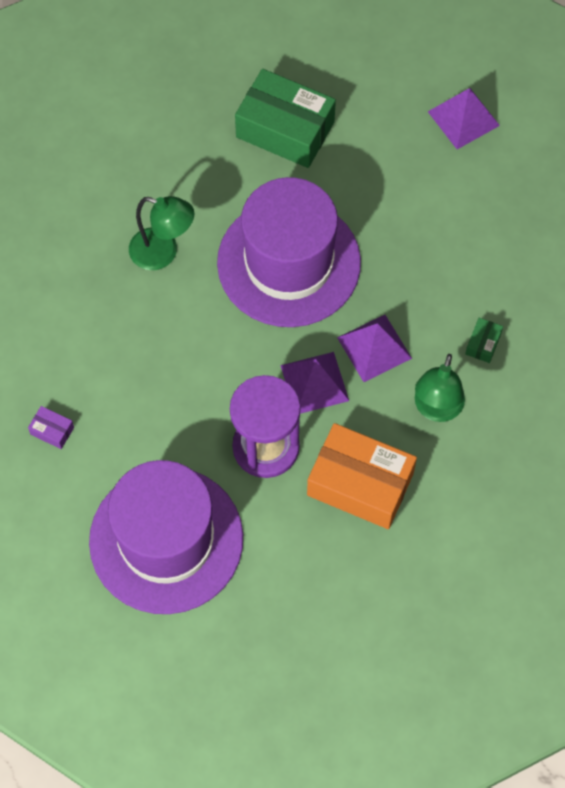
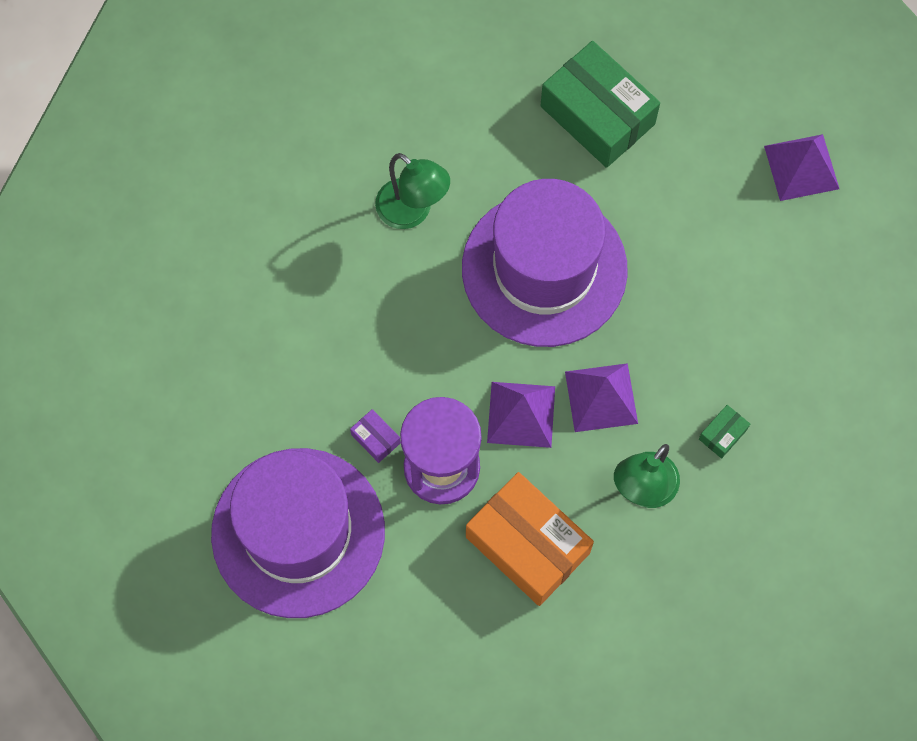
camera: 20 degrees right, 5 degrees up
(52, 431) = (222, 370): purple box -> purple box (375, 439)

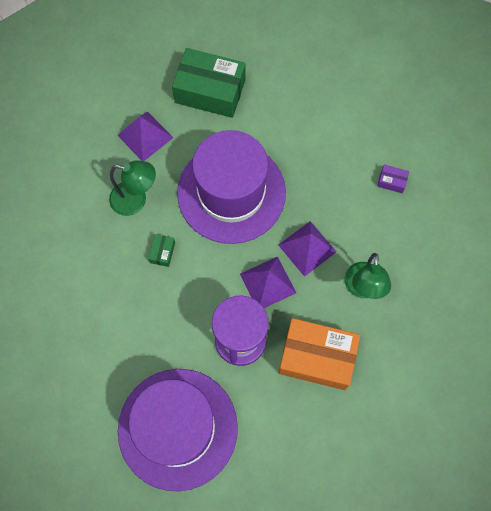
camera: 30 degrees left, 0 degrees up
(375, 439) = (191, 345): purple box -> purple box (391, 181)
(722, 434) = (387, 232): green box -> green box (162, 252)
(801, 167) = (339, 62): purple pyramid -> purple pyramid (145, 136)

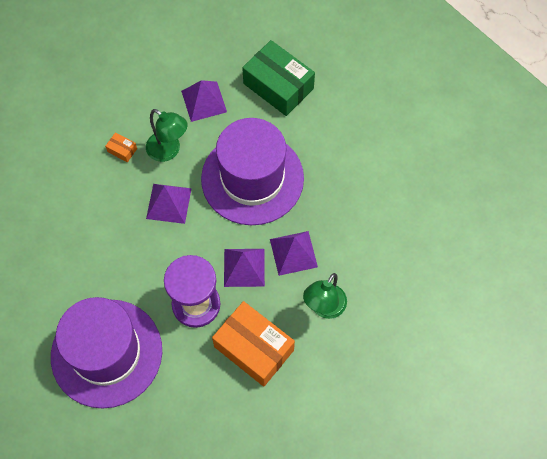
camera: 25 degrees right, 5 degrees down
(88, 219) = (122, 150): none -> orange box
(162, 252) = (168, 203): green box -> purple pyramid
(391, 181) = (398, 228): purple box -> none

